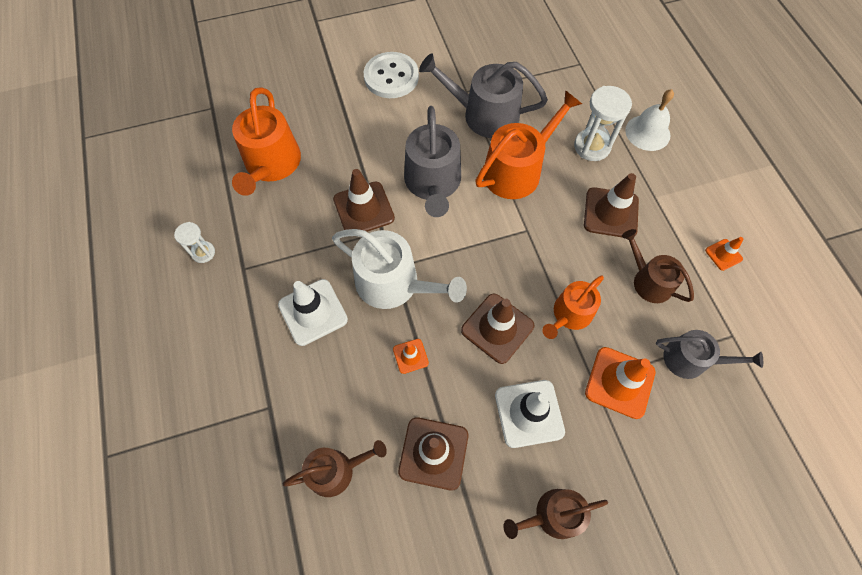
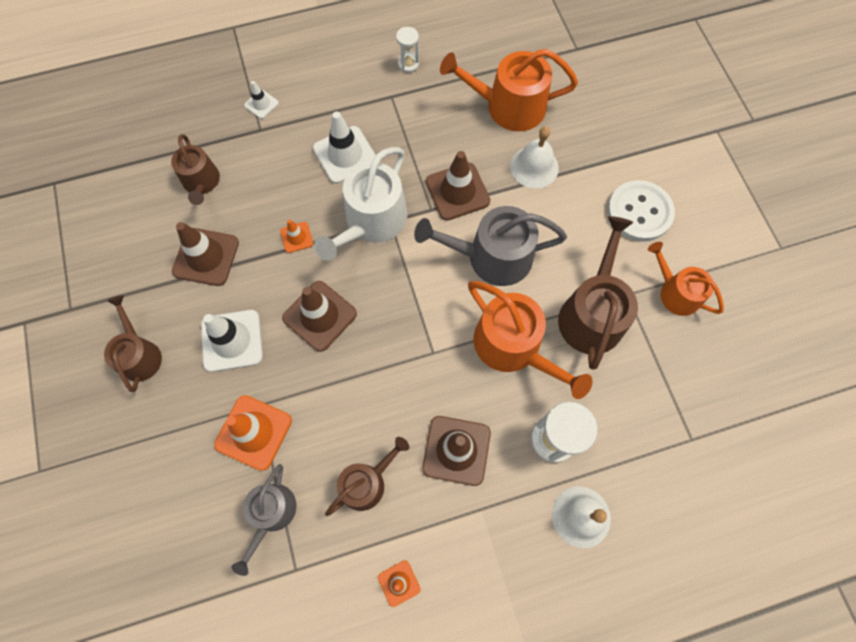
camera: 90 degrees right, 5 degrees up
(233, 408) = (261, 104): none -> white traffic cone
(341, 147) = (534, 167): none -> white bell
(483, 115) = (592, 313): grey watering can -> brown watering can
(569, 315) = (330, 389): orange watering can -> orange watering can (675, 292)

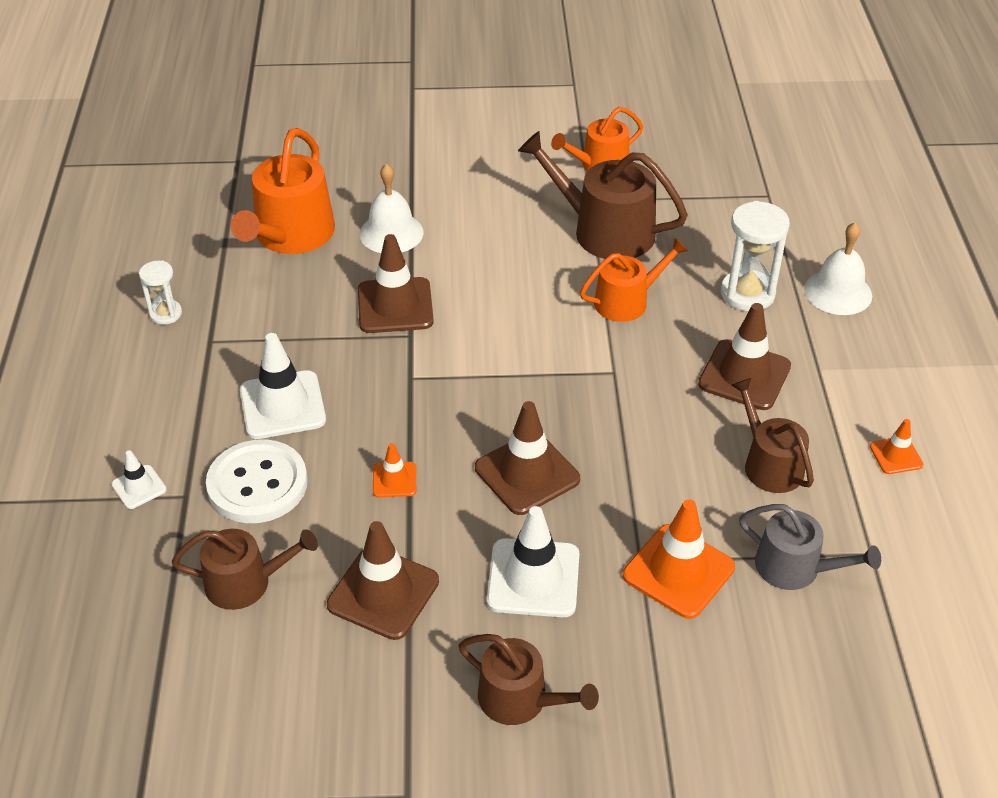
camera: 75 degrees left, 25 degrees down
(139, 354) = (520, 699): brown watering can -> brown watering can turned 150 degrees counterclockwise
(371, 222) = (404, 396): white watering can -> none
(491, 257) = (501, 295): grey watering can -> none
(513, 347) = (627, 301): orange watering can -> orange watering can, size x0.63
(639, 212) = (491, 166): white button -> white button (257, 484)

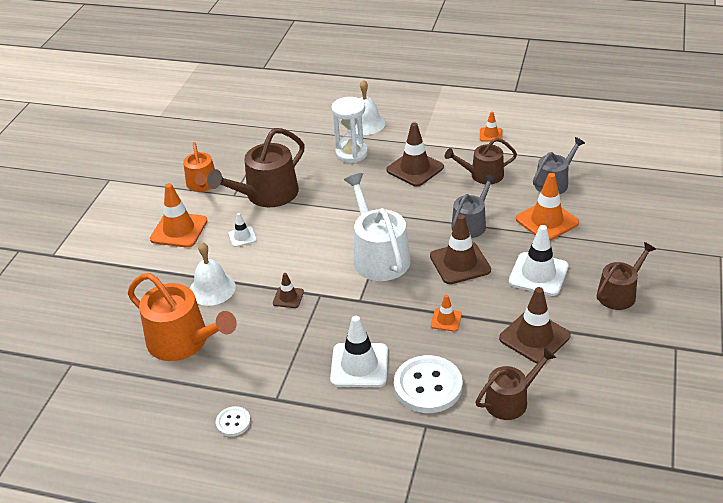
camera: 70 degrees left, 5 degrees down
(139, 487) = (409, 451): white traffic cone -> white traffic cone (242, 237)
(165, 314) = (233, 422): white hourglass -> white button
(246, 582) = (511, 400): brown watering can -> brown watering can turned 45 degrees clockwise
(395, 306) = (288, 297): brown traffic cone -> brown traffic cone, size x0.52
(495, 172) = (179, 230): none -> orange traffic cone
(511, 377) = (378, 256): none -> white watering can
(627, 301) = (335, 198): orange watering can -> none
(630, 471) = (471, 224): none -> grey watering can

